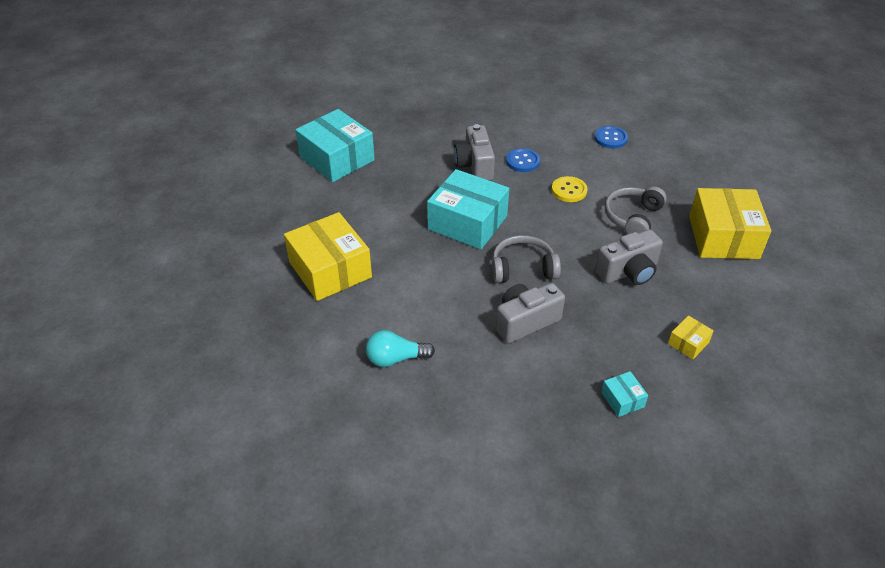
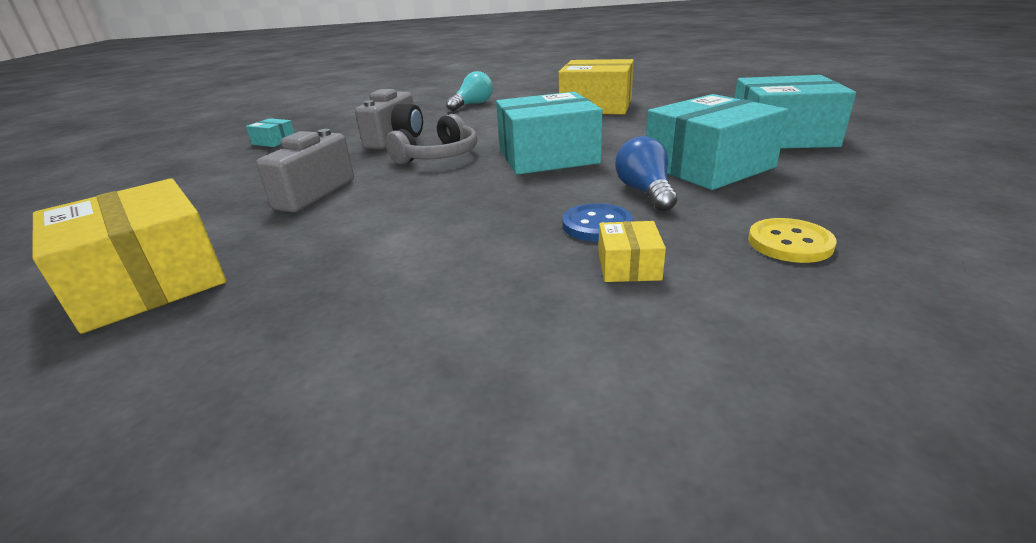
camera: 140 degrees right, 15 degrees down
(418, 162) = (708, 166): none -> turquoise box
(475, 165) = (645, 192): grey camera -> blue light bulb
(569, 190) = (473, 226): yellow button -> yellow button (789, 243)
(610, 138) = (503, 351): blue button -> none
(632, 217) = (337, 239): grey headphones -> none
(688, 343) = (211, 179): yellow box -> yellow box (628, 266)

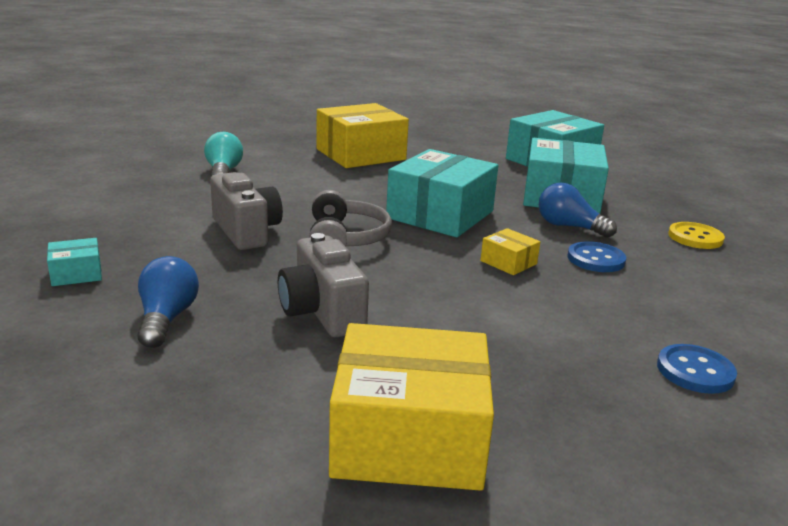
camera: 50 degrees left, 5 degrees down
(245, 173) = (166, 319): none -> blue light bulb
(417, 356) = (695, 371): none -> blue button
(628, 266) = (665, 278): yellow box -> yellow box (508, 262)

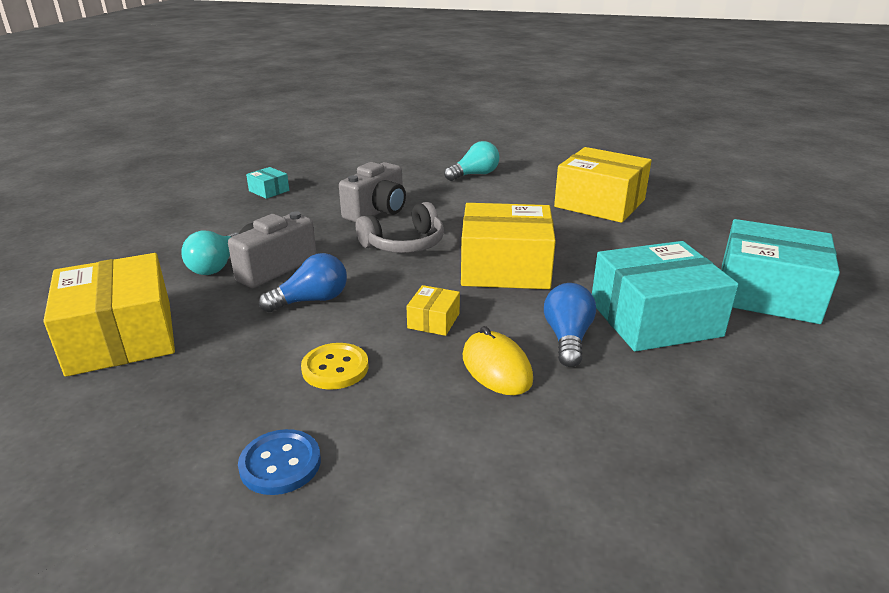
camera: 65 degrees right, 5 degrees up
(166, 319) = (230, 228): blue light bulb -> blue light bulb (311, 300)
(275, 345) = (217, 266): none -> turquoise light bulb
(440, 215) = (505, 268): turquoise box -> yellow box
(596, 259) = (496, 368): blue button -> yellow mouse
(695, 237) = (658, 435): yellow button -> yellow button (335, 368)

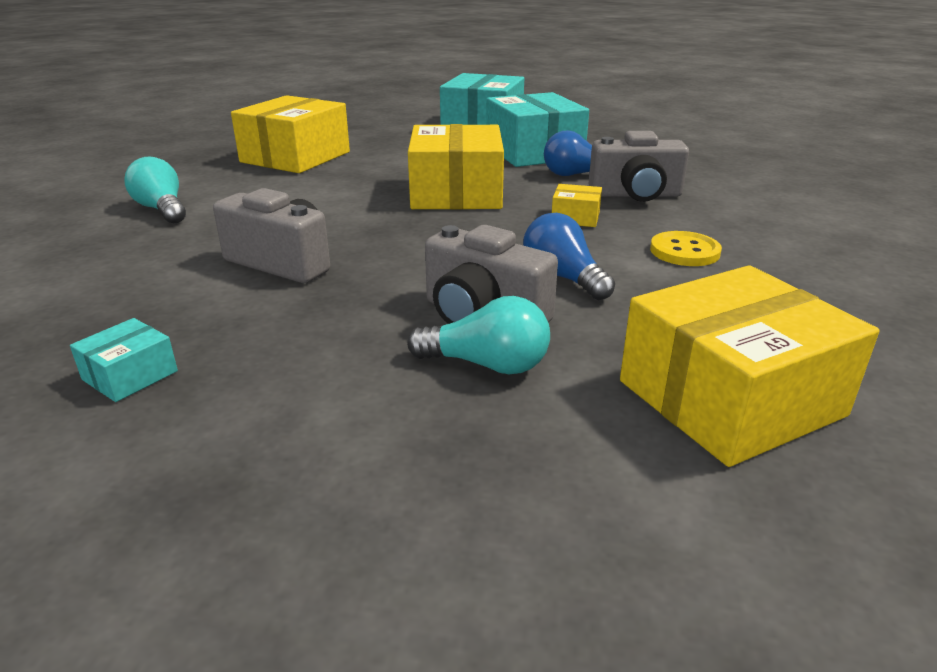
camera: 95 degrees left, 0 degrees up
(280, 464) = (827, 258): blue button -> none
(404, 244) = (400, 239): grey headphones -> none
(496, 368) = (635, 195): yellow mouse -> grey camera

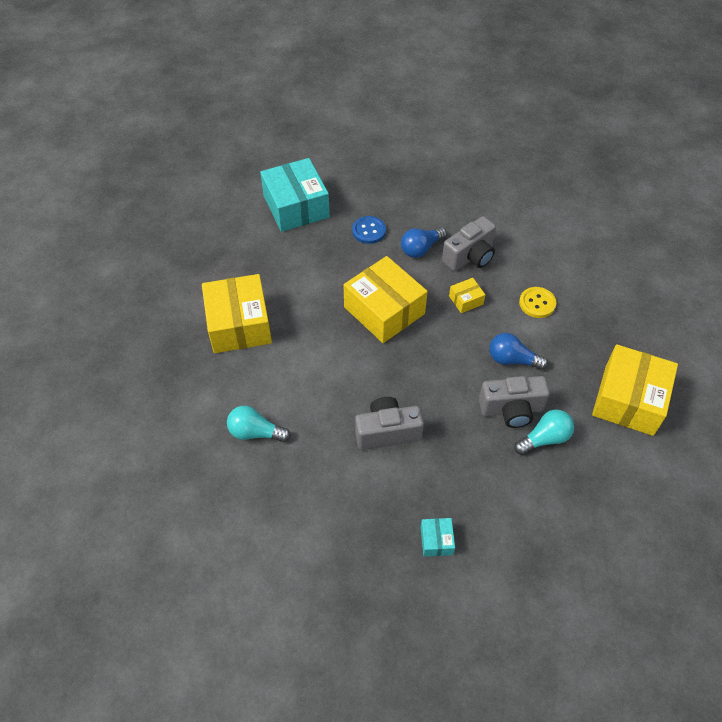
camera: 40 degrees left, 25 degrees up
(534, 152) = (369, 231): turquoise box -> blue button

